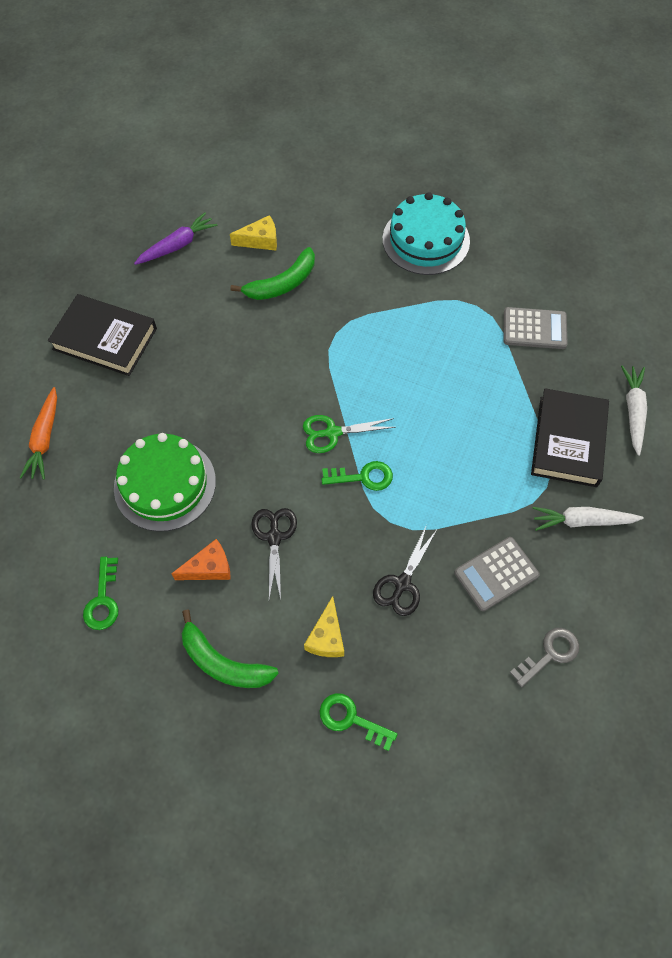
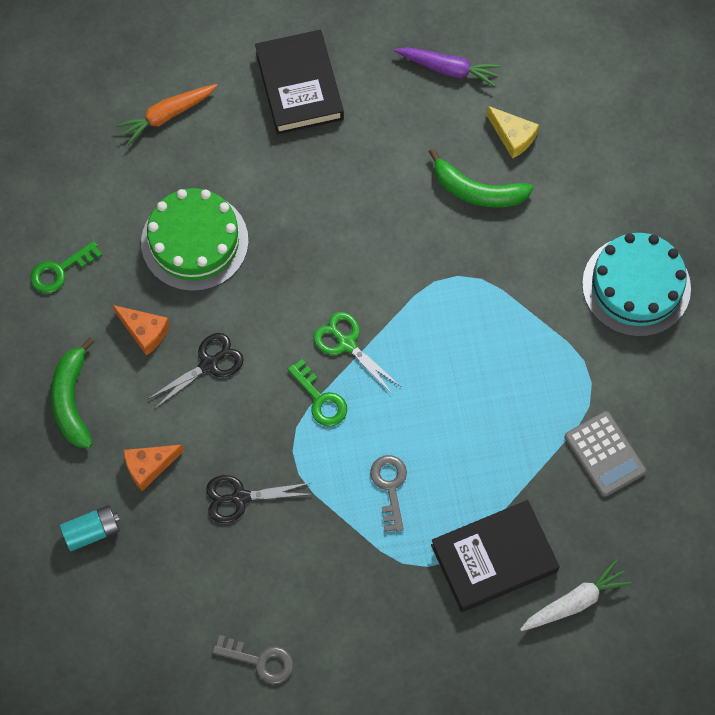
camera: 55 degrees right, 5 degrees up
(327, 637) = (149, 466): yellow cheese -> orange cheese
(351, 719) = (92, 531): green key -> turquoise battery
(467, 474) = (390, 487): none -> grey key
(496, 574) = (305, 571): grey calculator -> none
(582, 521) = (414, 618): white carrot -> none

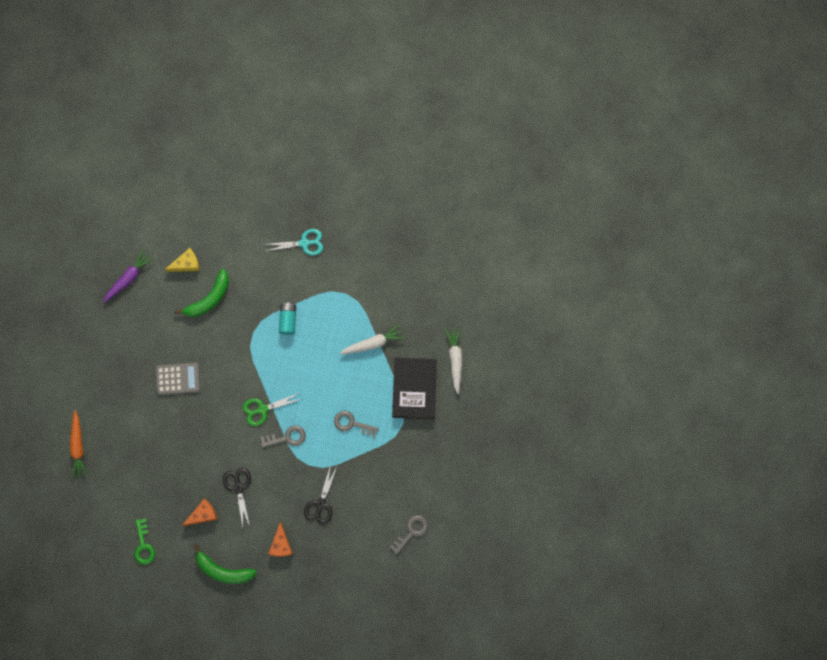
camera: 65 degrees left, 10 degrees up
(92, 531) = (302, 589): turquoise battery -> turquoise battery (288, 320)
(194, 241) = (163, 464): green cake -> none
(299, 86) = (97, 364): black book -> none
(320, 399) = (287, 437): green key -> grey key
(534, 460) = (373, 343): none -> white carrot
(605, 454) = (387, 306): grey calculator -> grey calculator (178, 379)
(636, 286) = (304, 243): turquoise cake -> turquoise scissors

